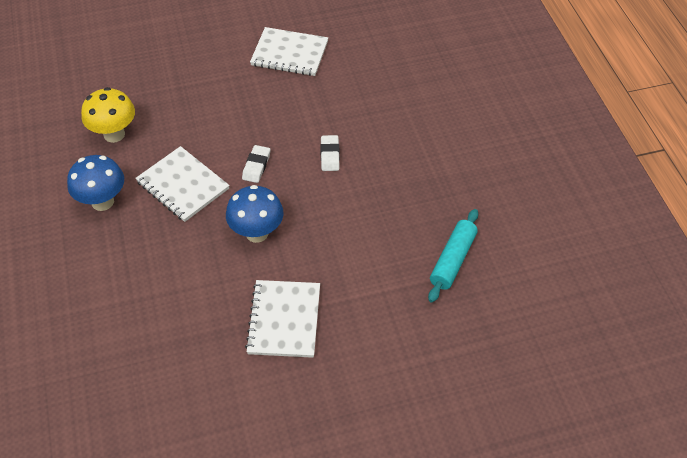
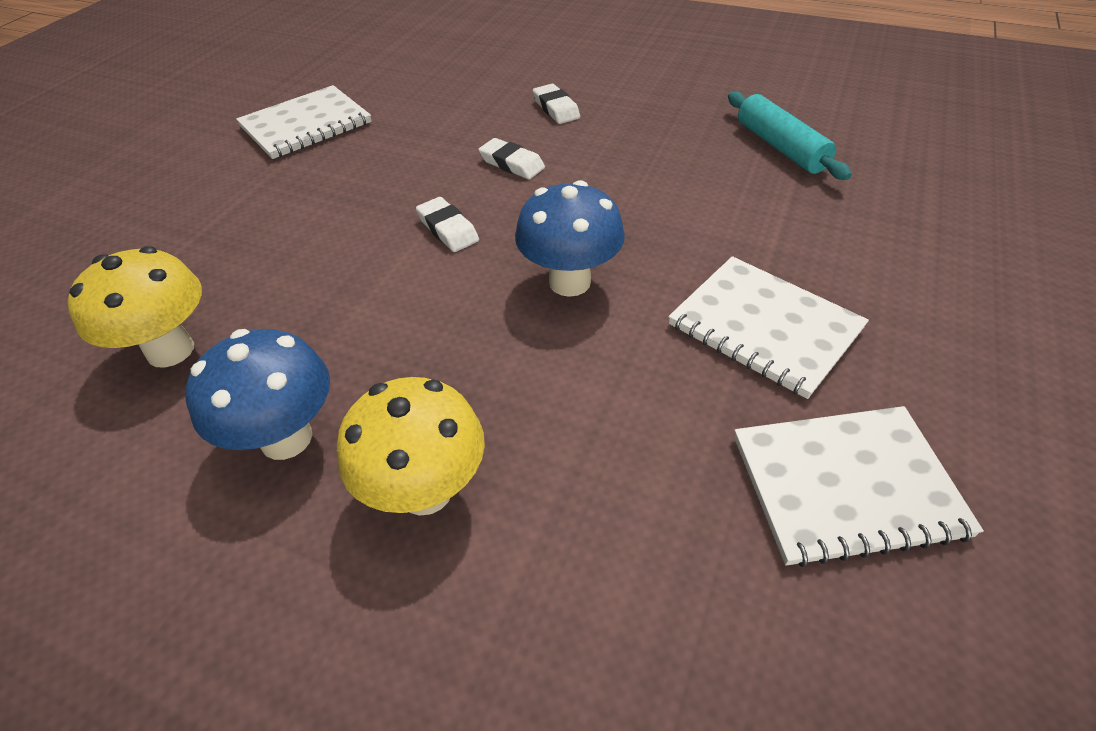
camera: 50 degrees left, 5 degrees down
(111, 258) = (425, 490): none -> yellow mushroom
(183, 185) = (385, 318): white notebook -> white notebook (846, 485)
(400, 140) = (556, 108): none -> white eraser

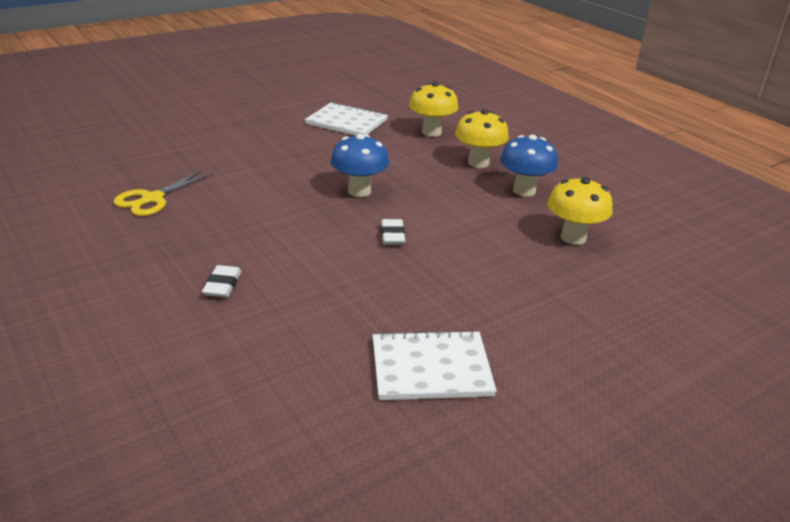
camera: 150 degrees left, 15 degrees down
(512, 164) = (311, 257): white eraser -> none
(625, 574) = (431, 132): none -> yellow mushroom
(765, 327) = (305, 152): white notebook -> none
(780, 147) = (152, 199): turquoise rolling pin -> yellow scissors

